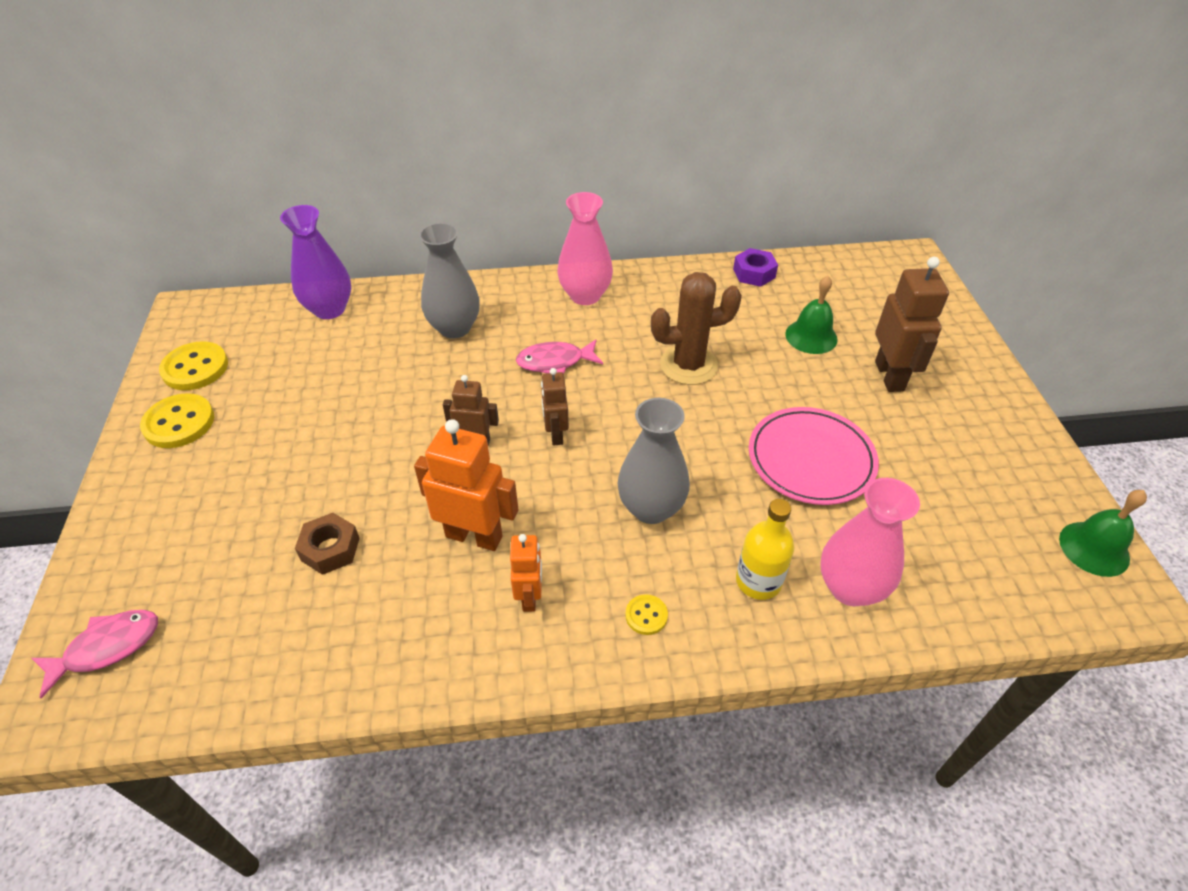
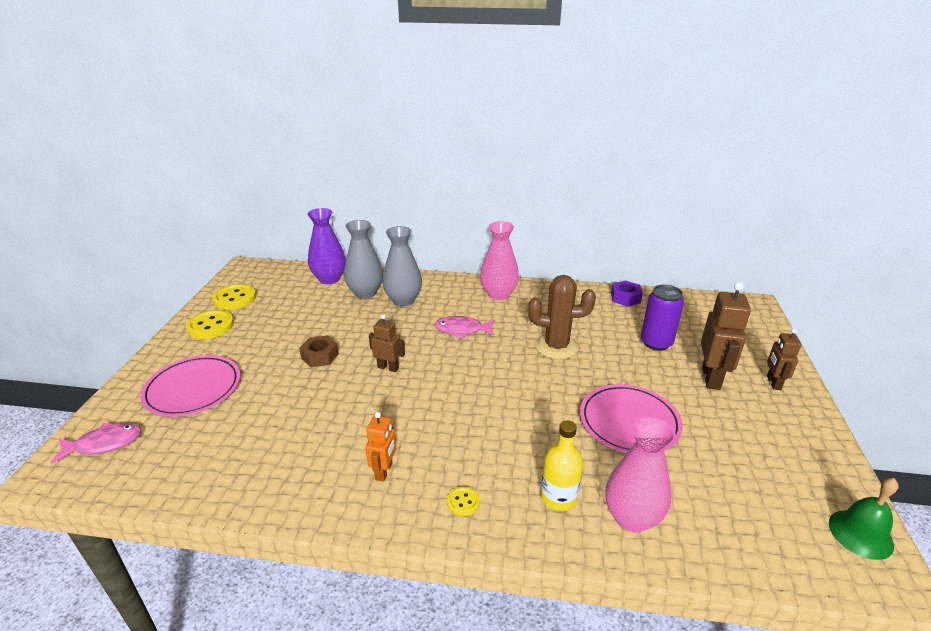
camera: 15 degrees right, 15 degrees down
(202, 532) = (193, 389): none -> pink plate
(330, 549) = (265, 414): brown nut -> brown nut (320, 356)
(474, 536) = (362, 425): orange robot -> none
(556, 434) = (444, 373): brown robot -> brown robot (773, 383)
(651, 508) = (494, 431): grey vase -> grey vase (365, 293)
(811, 336) = (656, 343): green bell -> purple can

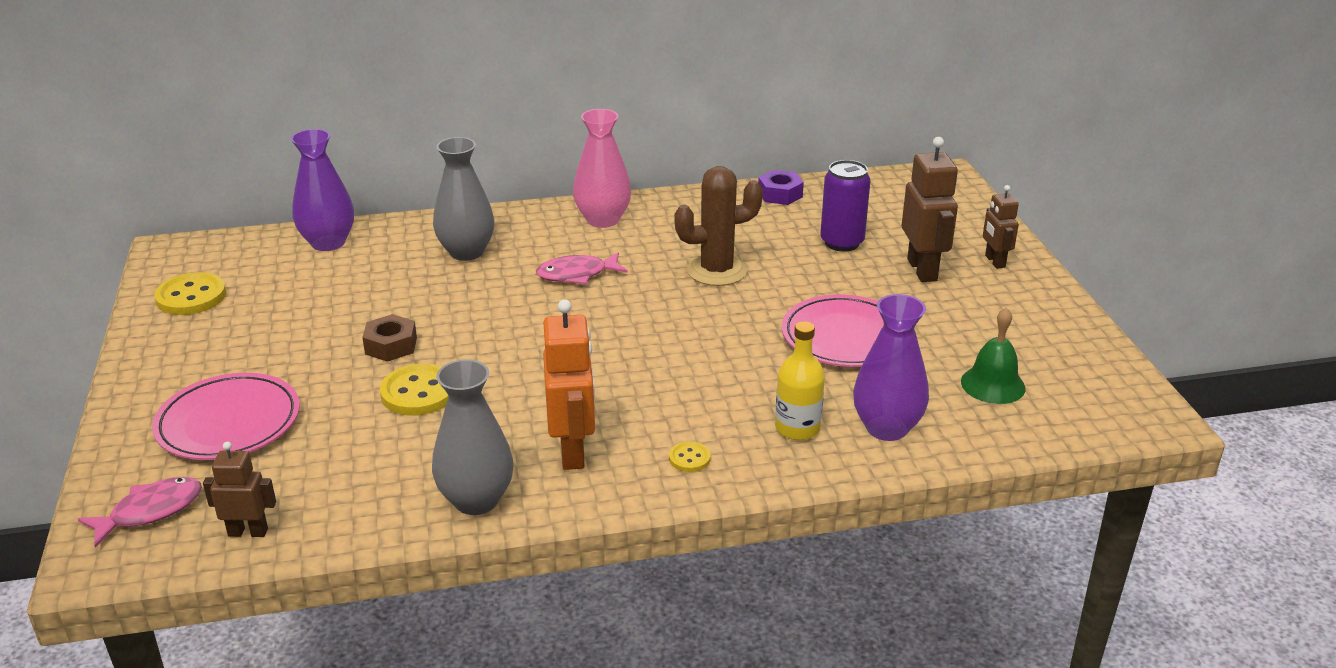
camera: 20 degrees left, 0 degrees up
(210, 326) = (184, 341): yellow button -> yellow button (418, 392)
(365, 293) = (400, 252): grey vase -> grey vase (476, 500)
(384, 471) = (573, 451): orange robot -> orange robot, size x1.69
(388, 367) = (501, 340): brown robot -> brown robot (248, 532)
(632, 517) = (886, 428): pink vase -> purple vase
(860, 534) = (1120, 388): green bell -> green bell (993, 384)

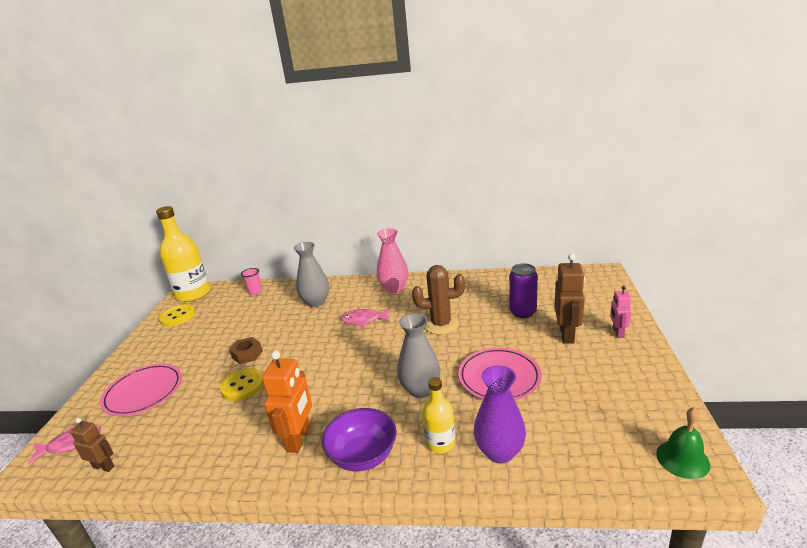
camera: 20 degrees right, 5 degrees down
(192, 255) = (193, 294): none -> yellow bottle
(328, 243) = (255, 292): purple vase -> pink cup
(476, 500) = (227, 466): grey vase -> grey vase (420, 389)
(689, 458) = (363, 456): yellow button -> purple bowl
(780, 194) = (498, 279): purple nut -> none
(993, 384) = (587, 427): green bell -> green bell (682, 459)
(994, 261) = (617, 333): brown robot -> pink robot

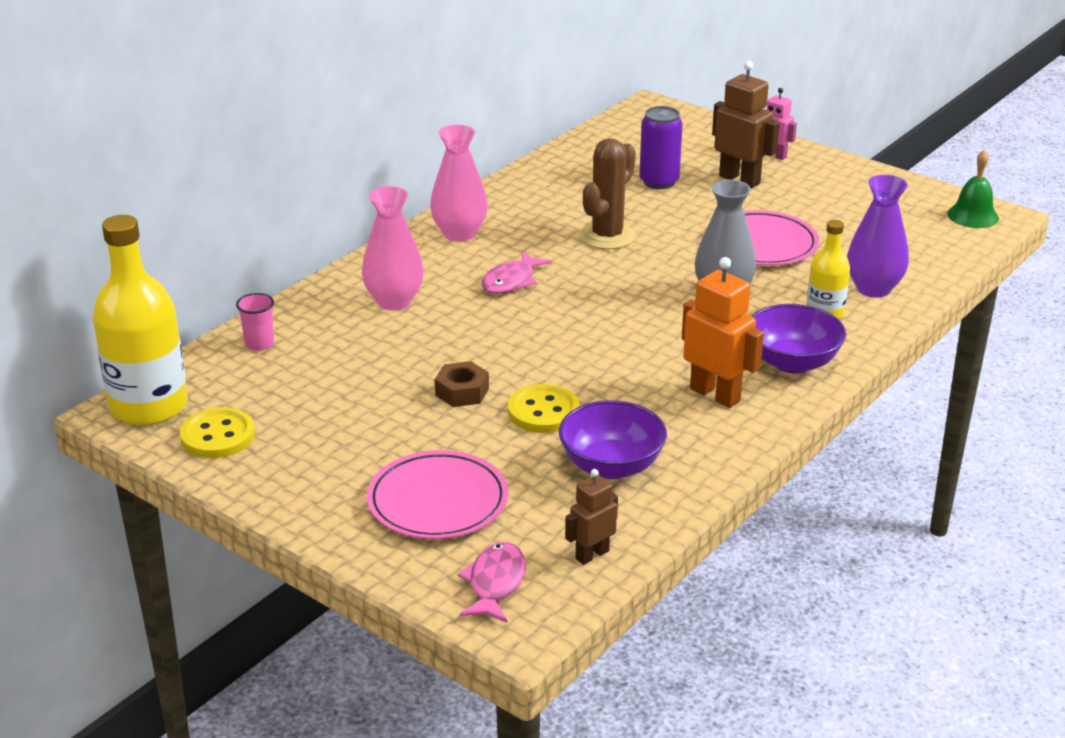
camera: 60 degrees left, 5 degrees up
(198, 433) = (611, 466): none -> purple bowl
(316, 302) = (394, 301): grey vase -> pink vase

